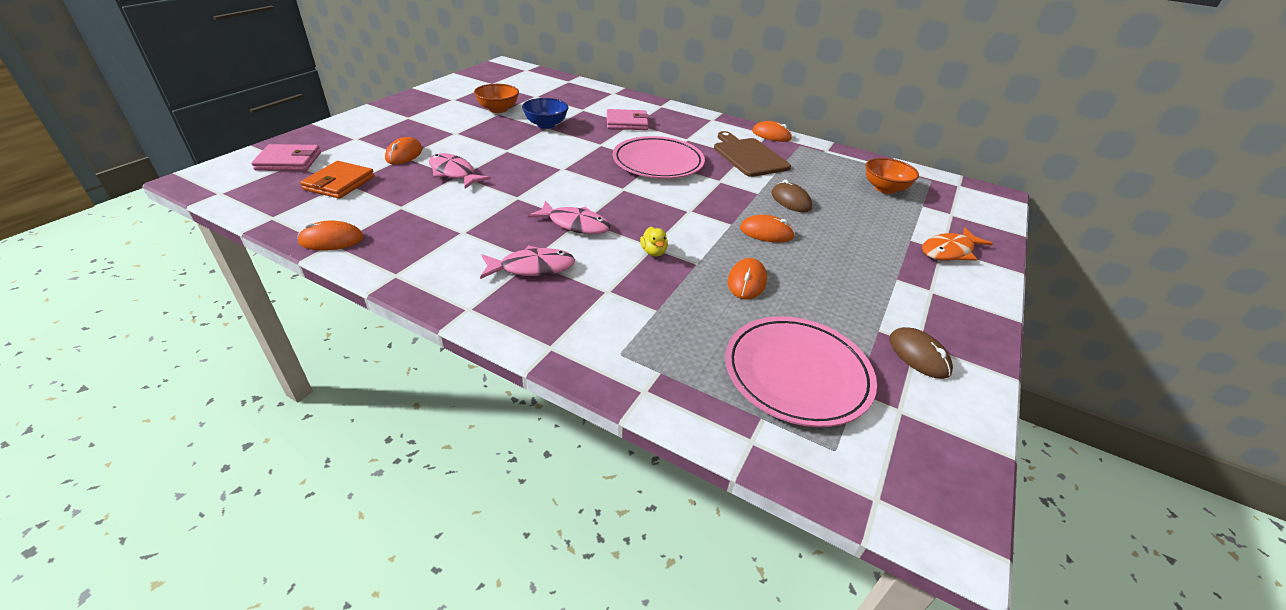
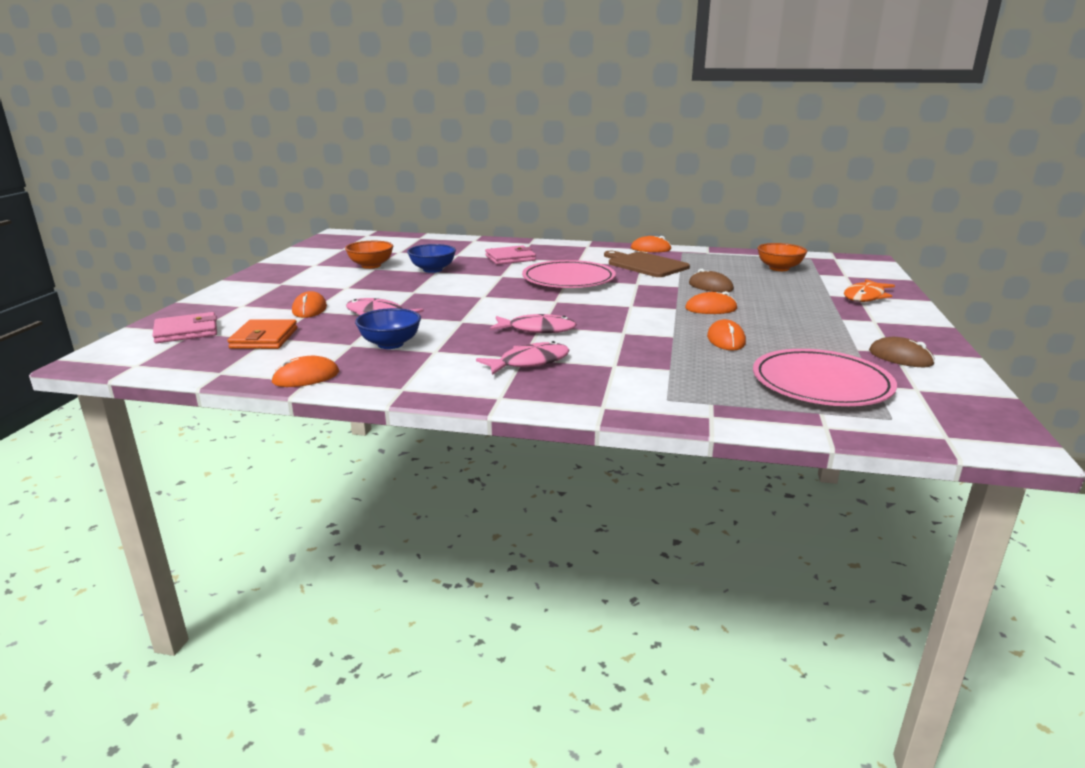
camera: 15 degrees left, 15 degrees down
(433, 214) = (390, 344): none -> blue bowl
(653, 252) = (628, 335): yellow duck -> none

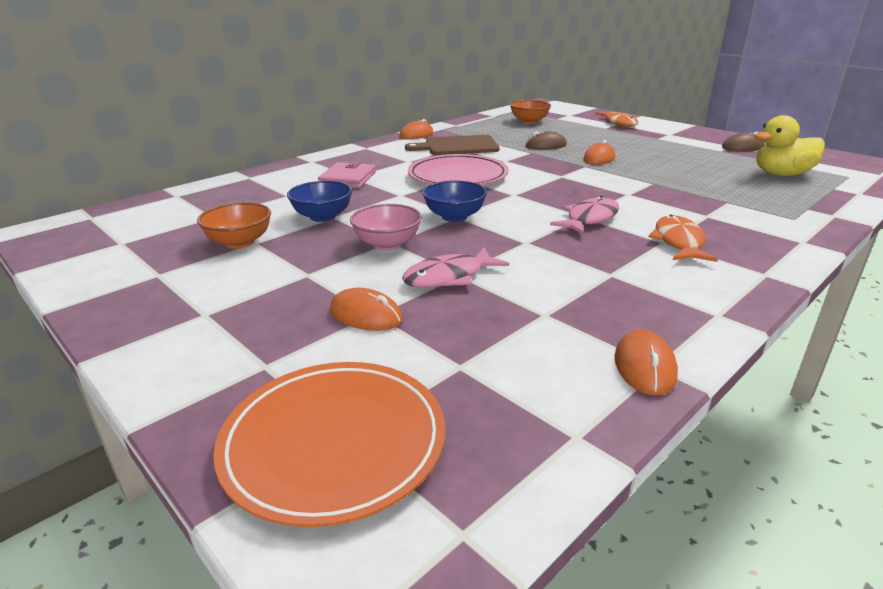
camera: 55 degrees left, 5 degrees up
(186, 331) = (334, 443): pink wallet -> orange plate
(264, 338) = (455, 371): orange wallet -> none
(390, 344) = (566, 291): blue bowl -> blue bowl (454, 217)
(409, 292) = (387, 244): none -> pink bowl
(529, 362) = (678, 242): pink fish -> orange fish
(726, 340) = (674, 172): orange mouse -> none
(821, 384) = (781, 174): pink plate -> yellow duck

